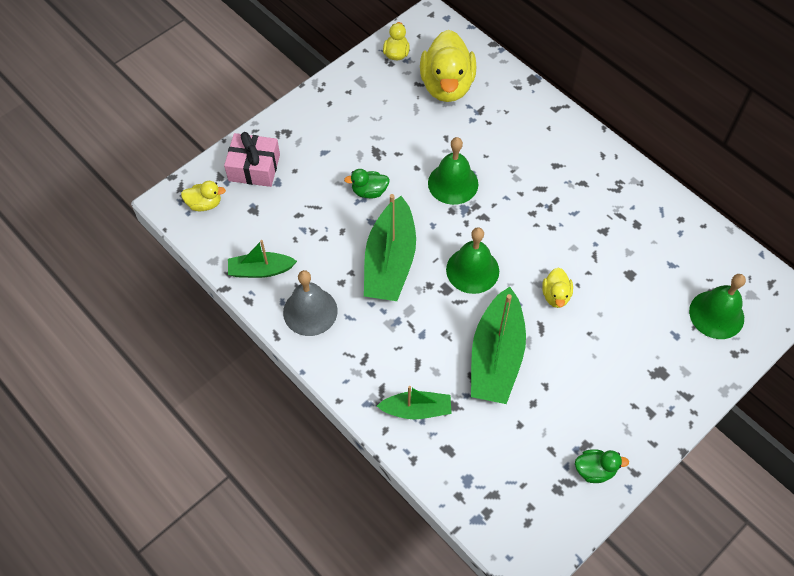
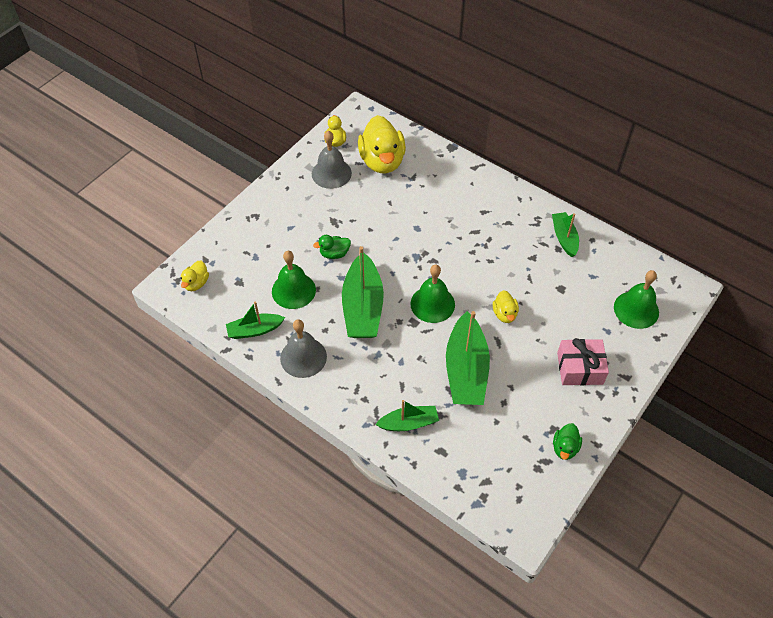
camera: 10 degrees left, 5 degrees down
(204, 204) = (196, 283): yellow duck -> yellow duck turned 120 degrees clockwise
(254, 167) = (233, 248): pink gift -> pink gift (580, 368)
(384, 92) = (331, 173): none -> grey bell
(453, 183) = (402, 237): green bell -> green bell (293, 290)
(594, 470) = (565, 448): green duck -> green duck turned 120 degrees clockwise
(647, 212) = (564, 238): none -> green boat

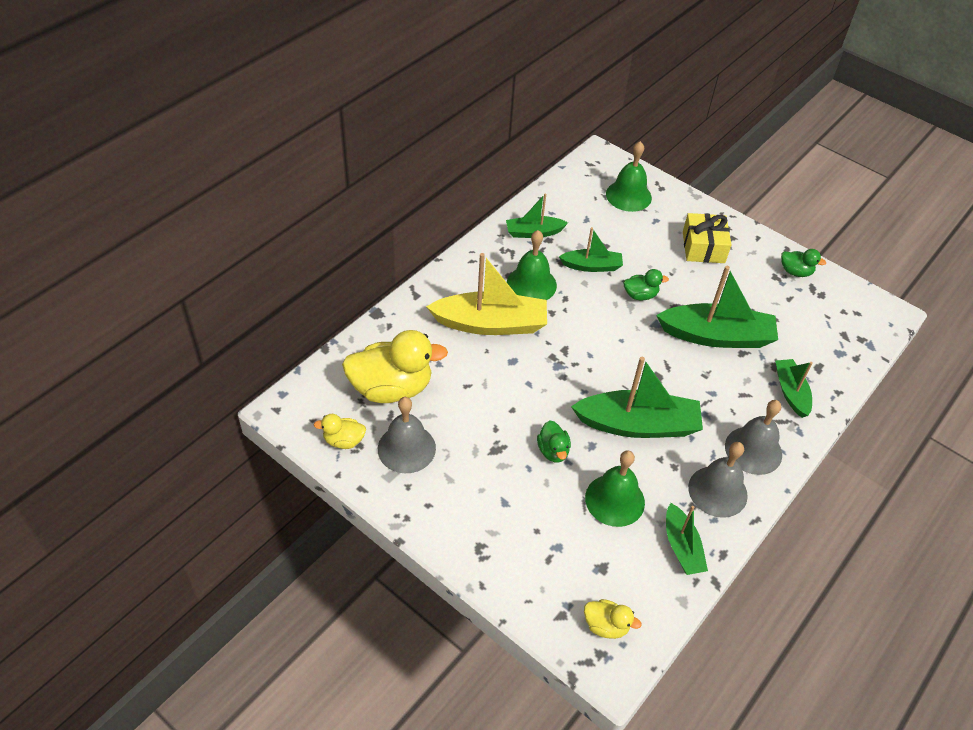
camera: 90 degrees left, 5 degrees down
(344, 386) = (753, 450): none -> grey bell
(432, 304) = (629, 356): green bell -> green bell (531, 284)
(452, 213) = (491, 324): none -> yellow boat
(504, 314) = (640, 295): yellow duck -> green duck
(532, 279) = (592, 266): none -> green boat
(580, 368) = (703, 247): pink gift -> yellow gift

